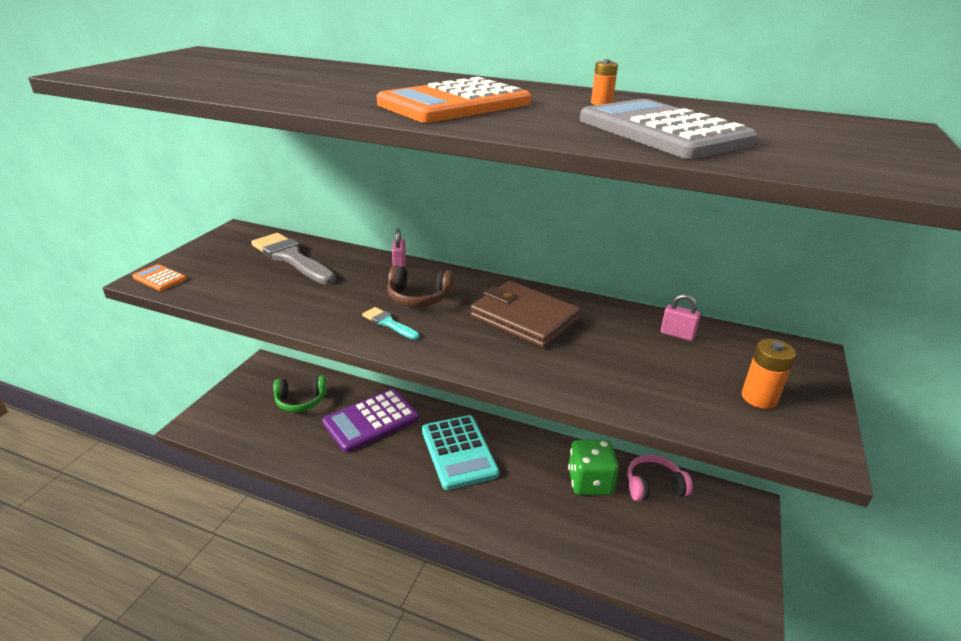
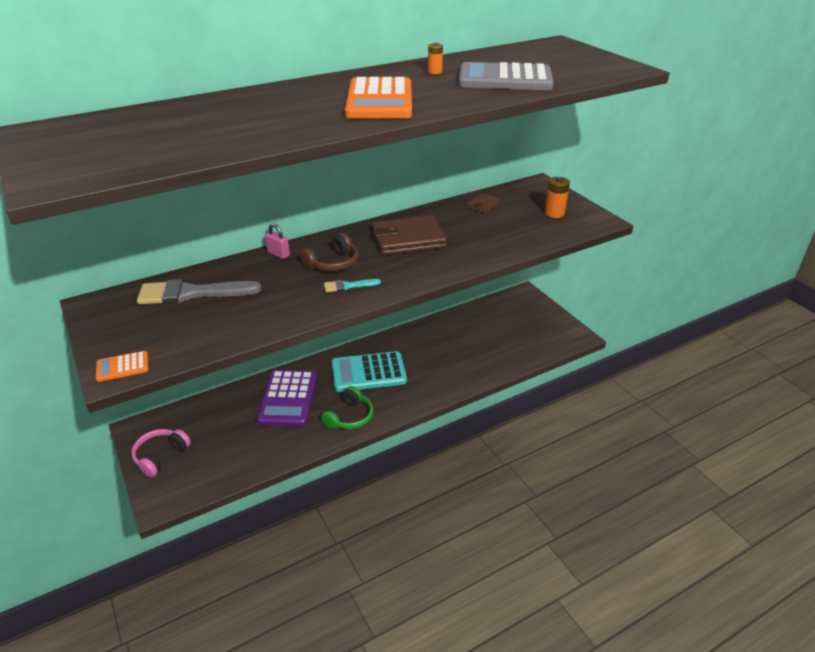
camera: 50 degrees left, 5 degrees up
(301, 401) = (216, 425): green headphones -> green headphones (349, 417)
(459, 452) = (368, 372): turquoise calculator -> turquoise calculator turned 150 degrees clockwise
(590, 482) = (452, 335): green dice -> none
(654, 486) = (480, 315): pink headphones -> pink headphones (160, 456)
(677, 334) = (483, 205): pink padlock -> brown wallet

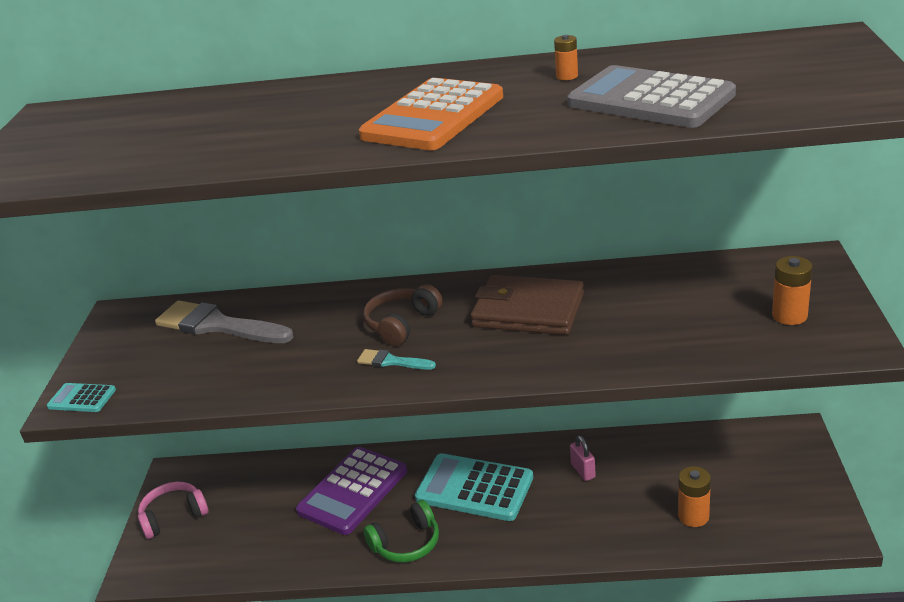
camera: 35 degrees right, 5 degrees down
(122, 367) = (82, 398): orange calculator -> turquoise calculator
(278, 254) = (351, 295): pink padlock -> pink padlock (583, 471)
(332, 263) = (402, 324): brown headphones -> brown headphones turned 135 degrees clockwise
(483, 205) = (686, 279): brown wallet -> none
(504, 350) = (693, 516): none -> orange battery

